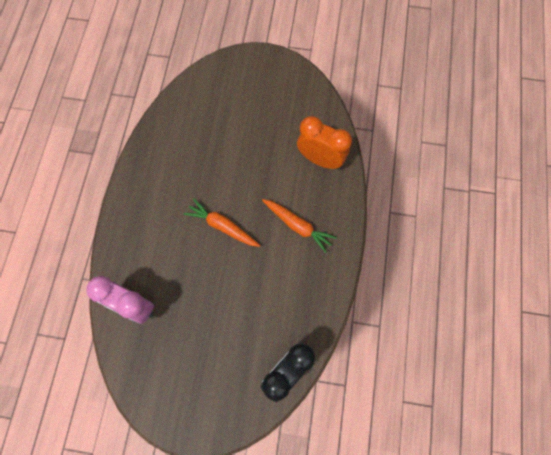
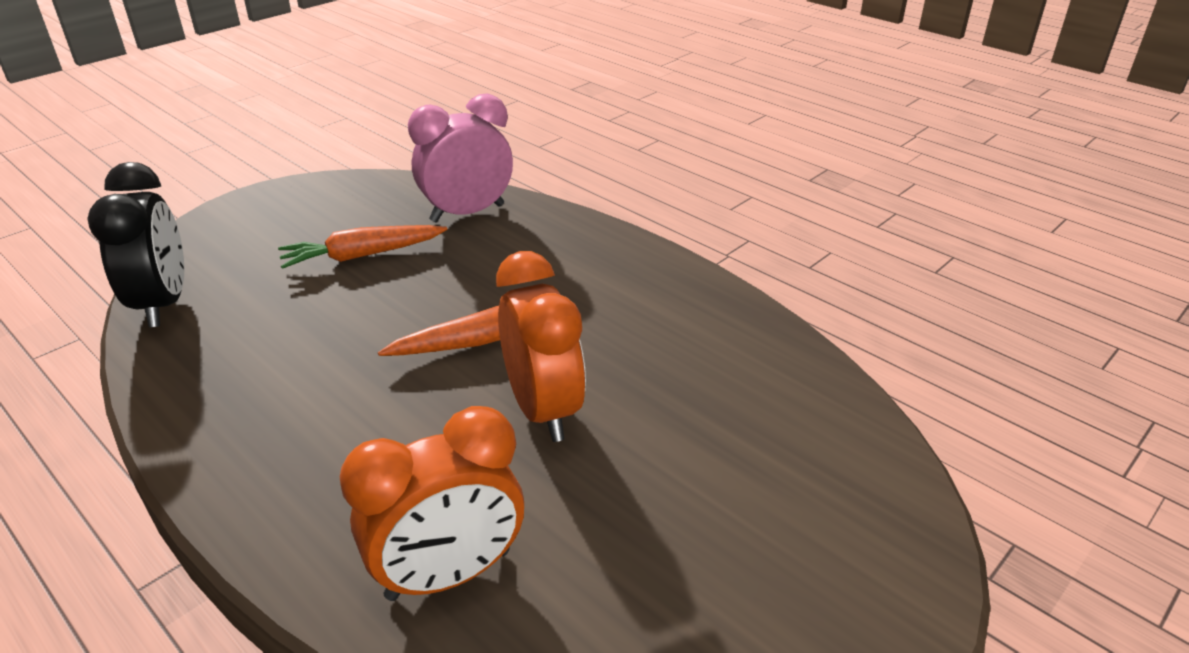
camera: 125 degrees right, 35 degrees down
(243, 180) = (543, 410): none -> orange clock
(297, 225) = (352, 440): orange carrot -> orange carrot (363, 255)

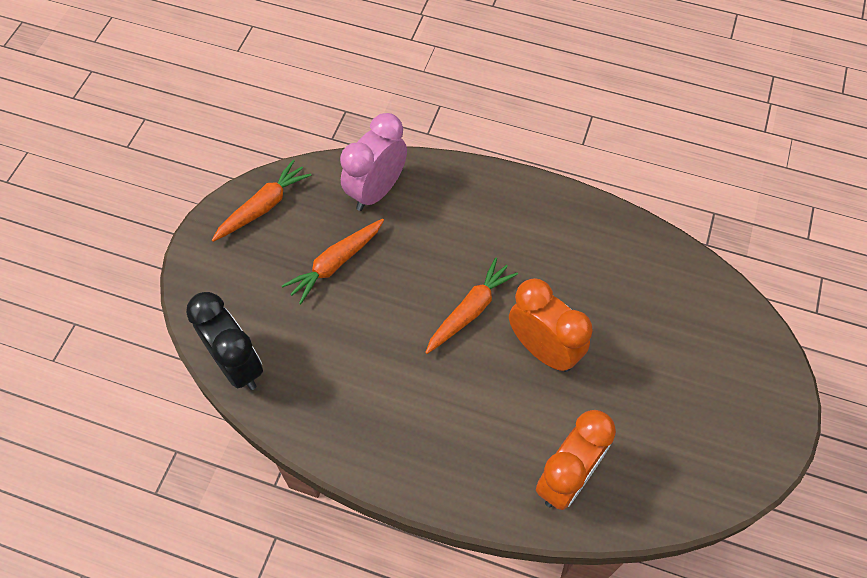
camera: 25 degrees left, 25 degrees up
(334, 194) = (263, 207): none -> orange carrot

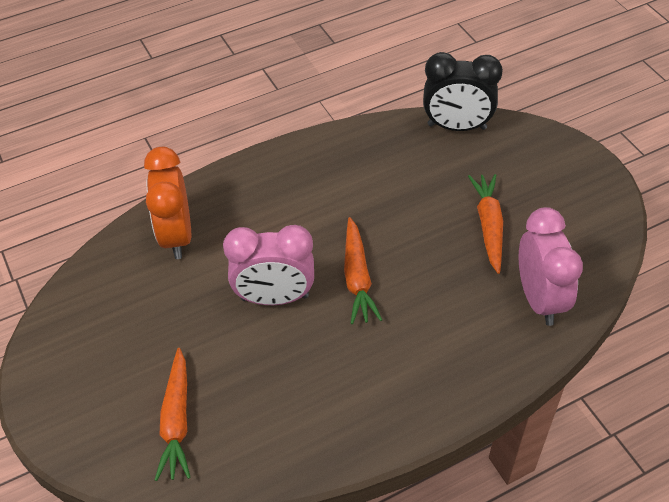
camera: 135 degrees right, 10 degrees down
(263, 207) = (592, 215): orange carrot -> orange carrot (177, 420)
(543, 349) = (274, 297): orange clock -> pink clock

